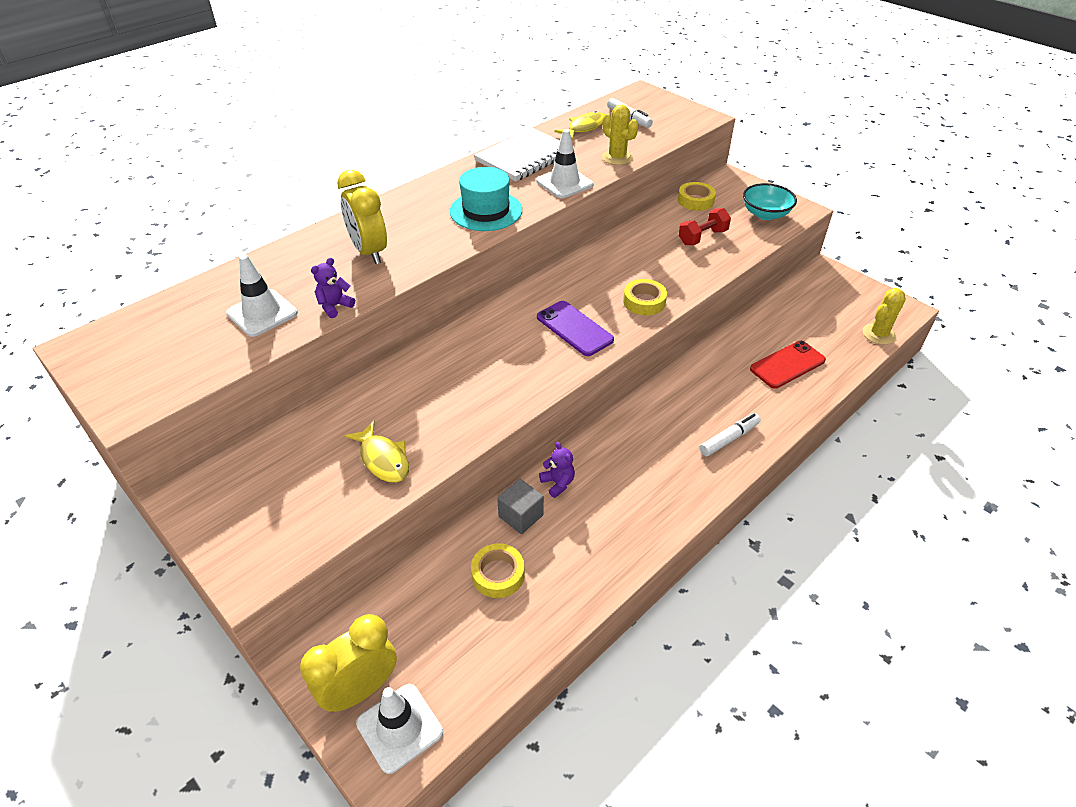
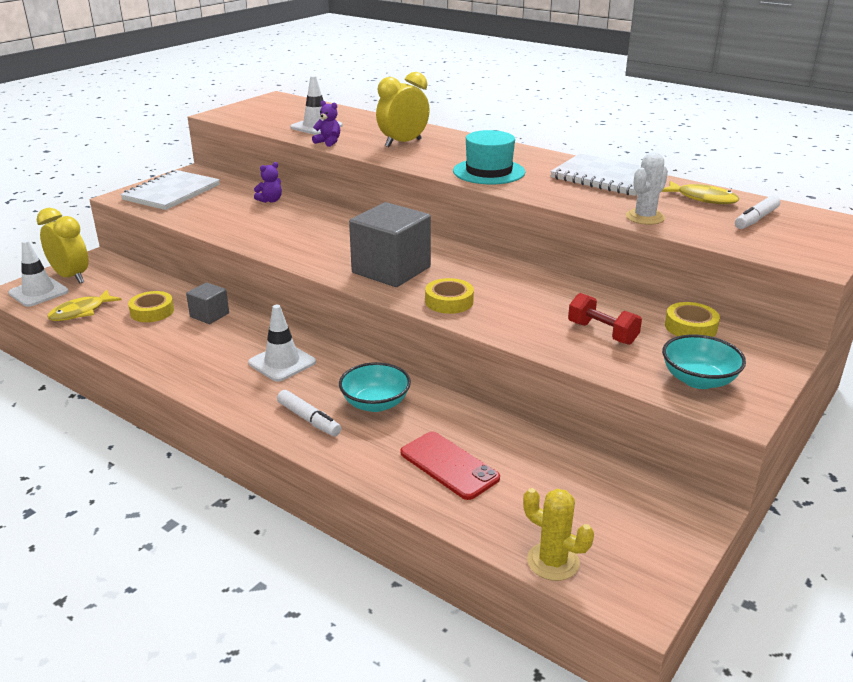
camera: 80 degrees right, 15 degrees down
(264, 516) = (172, 193): none -> white notebook
(383, 459) = (220, 217): yellow fish -> yellow fish (81, 312)
(558, 483) = (245, 328): purple teddy bear -> purple teddy bear (270, 200)
(564, 183) = (565, 197): white traffic cone -> white traffic cone (282, 363)
(574, 328) = (391, 270): purple phone -> grey cube
(617, 157) = (645, 217): yellow cactus -> white cactus
(706, 396) = (375, 403): none -> turquoise bowl

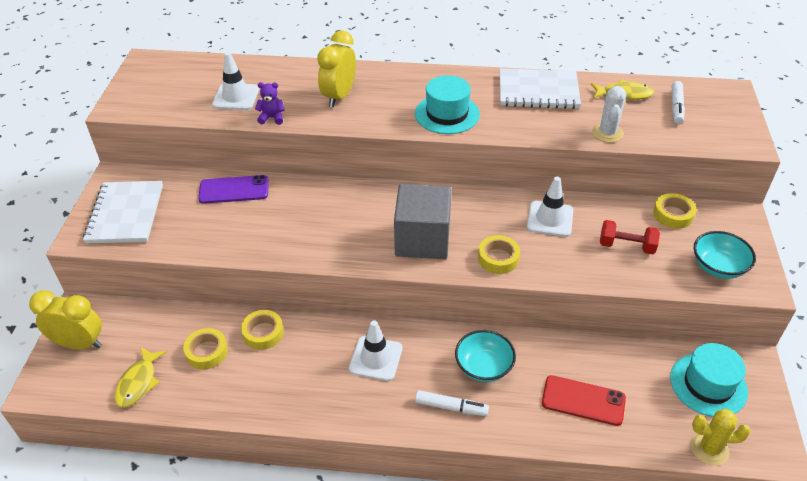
camera: 30 degrees left, 15 degrees up
(38, 292) = (67, 377): white traffic cone -> white traffic cone (550, 219)
(209, 315) = (263, 333): grey cube -> yellow tape
(270, 200) = (234, 190): purple teddy bear -> purple phone
(615, 509) = (708, 384): none -> turquoise hat

